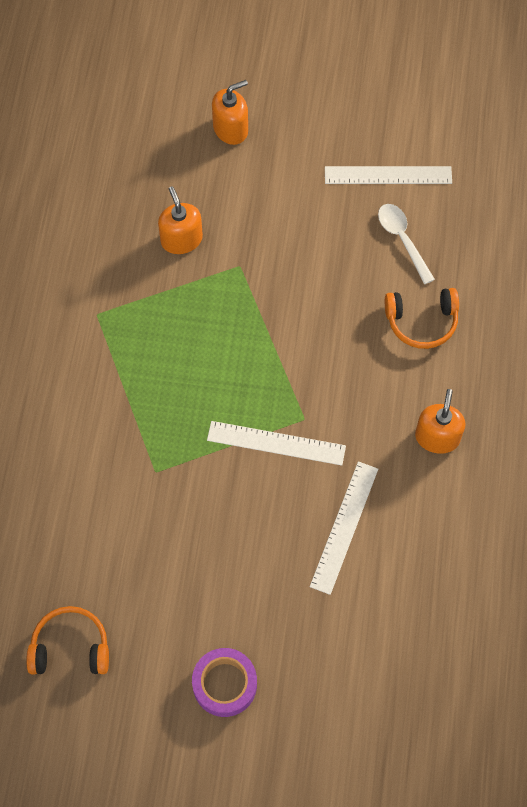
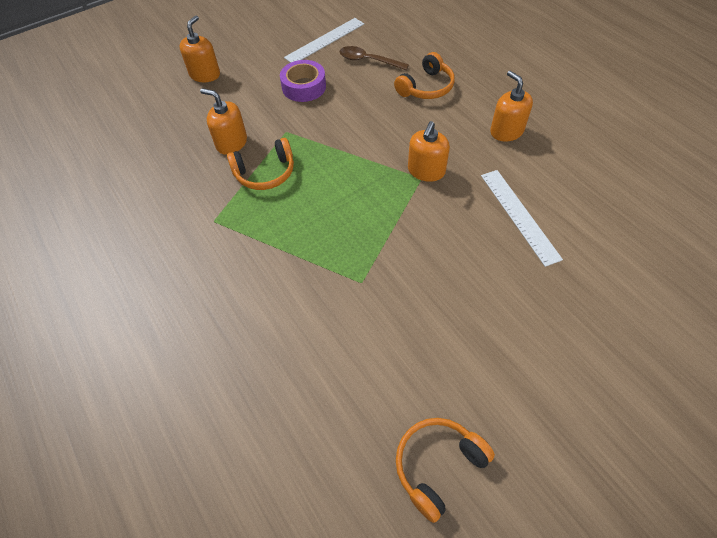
camera: 40 degrees left, 10 degrees down
(180, 298) = (265, 173): none -> orange headphones
(224, 684) = (576, 380): purple tape -> purple tape (304, 87)
(276, 443) = (420, 203): white ruler -> none
(316, 415) = (426, 171): none -> orange soap dispenser
(402, 240) = (368, 61): white spoon -> brown spoon

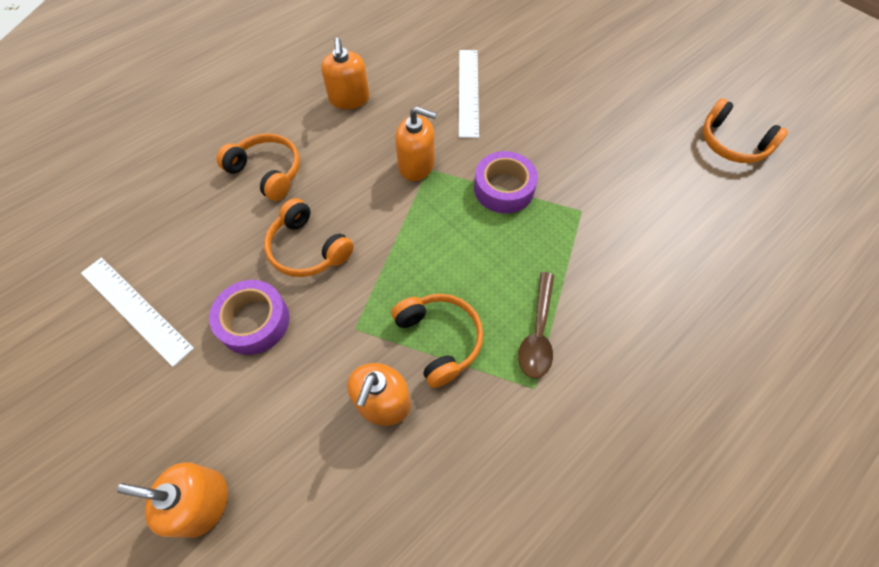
camera: 100 degrees left, 5 degrees up
(353, 109) = (308, 249): none -> orange headphones
(368, 61) = (200, 242): brown spoon -> brown spoon (538, 332)
(394, 227) = (504, 188): none -> purple tape
(506, 131) = (349, 99): orange soap dispenser -> orange soap dispenser turned 60 degrees counterclockwise
(519, 215) = (468, 92): white ruler -> white ruler turned 60 degrees counterclockwise

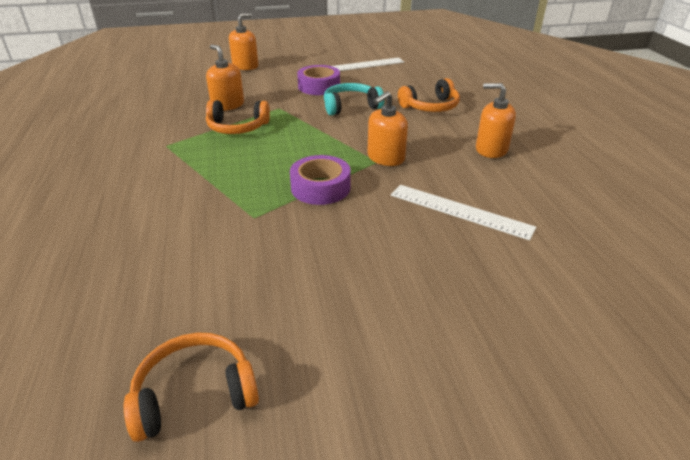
camera: 120 degrees right, 25 degrees down
(308, 249) = (351, 107): orange headphones -> turquoise headphones
(538, 332) = (193, 158): brown spoon -> none

